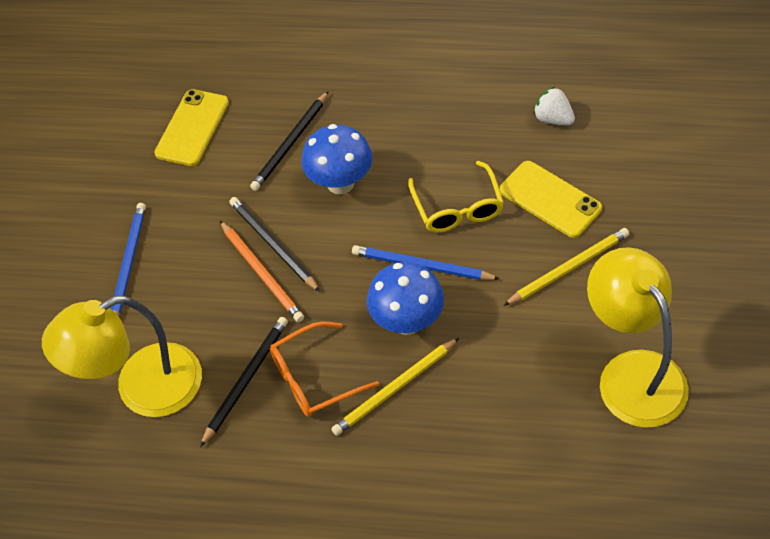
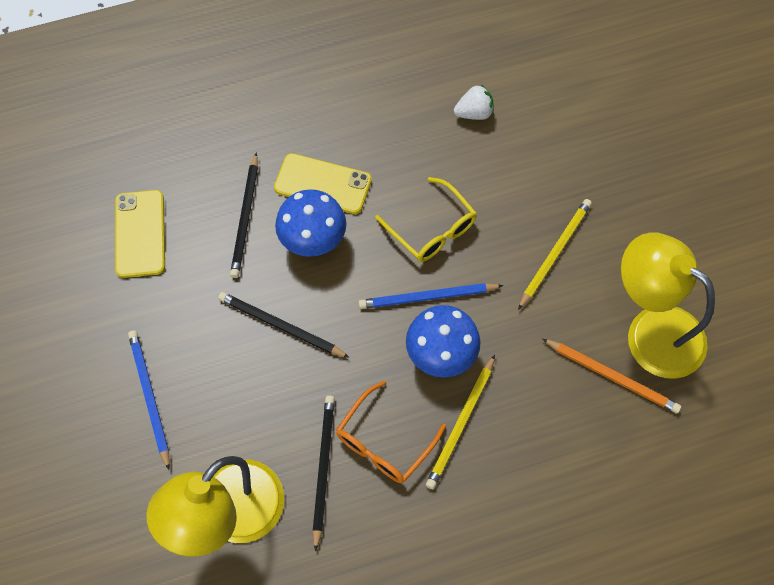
camera: 30 degrees left, 10 degrees up
(262, 273) = (284, 358): orange pencil -> orange pencil (612, 377)
(550, 199) = (508, 193): yellow phone -> yellow phone (323, 184)
(553, 118) = (474, 113): white strawberry -> white strawberry turned 150 degrees clockwise

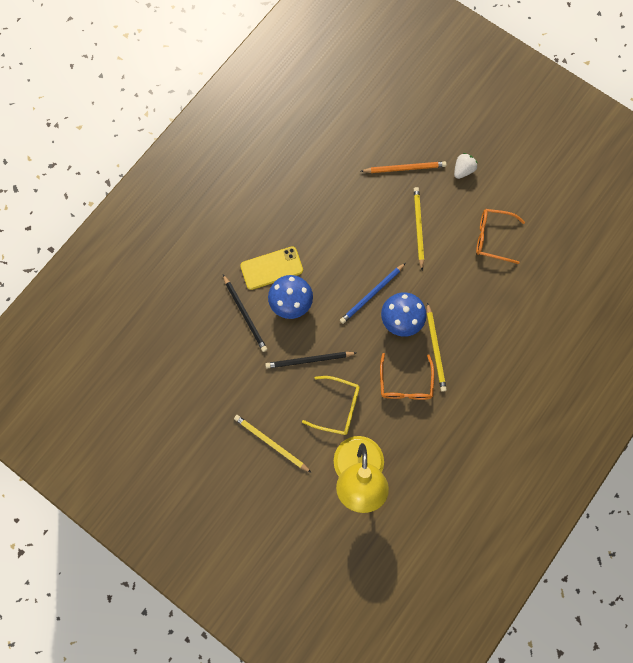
camera: 35 degrees left, 10 degrees up
(140, 234) = (195, 361): yellow phone -> none
(150, 397) = (271, 443): blue pencil -> yellow pencil
(323, 468) = (385, 417): black pencil -> none
(432, 229) = (347, 255): yellow glasses -> yellow glasses (337, 407)
(474, 113) = (322, 175): white strawberry -> white strawberry (463, 170)
(612, 377) = (490, 274): orange pencil -> orange pencil (405, 168)
(651, 331) = (492, 238): yellow lamp -> orange glasses

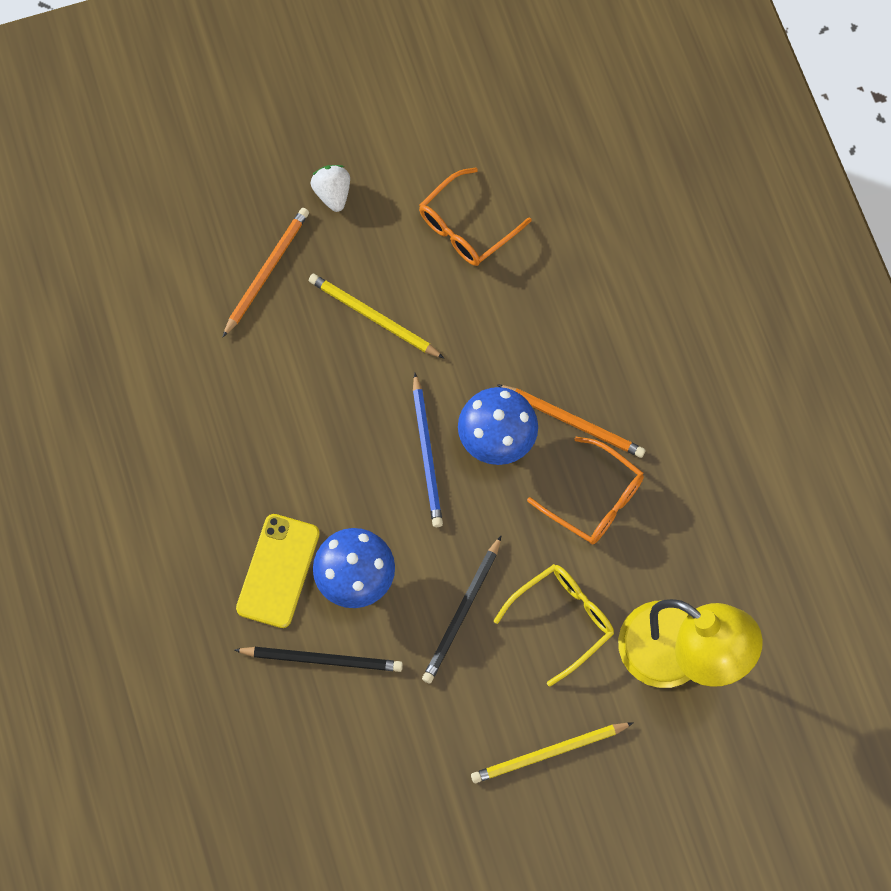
camera: 55 degrees left, 5 degrees down
(435, 349) = (573, 422): yellow pencil -> orange pencil

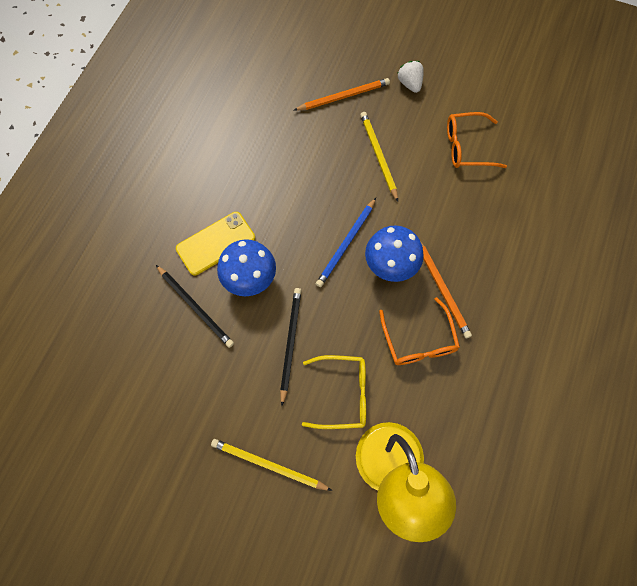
camera: 40 degrees right, 0 degrees up
(332, 193) = (409, 84): white strawberry -> white strawberry turned 45 degrees counterclockwise
(462, 613) = (290, 343): black pencil -> black pencil turned 120 degrees clockwise

